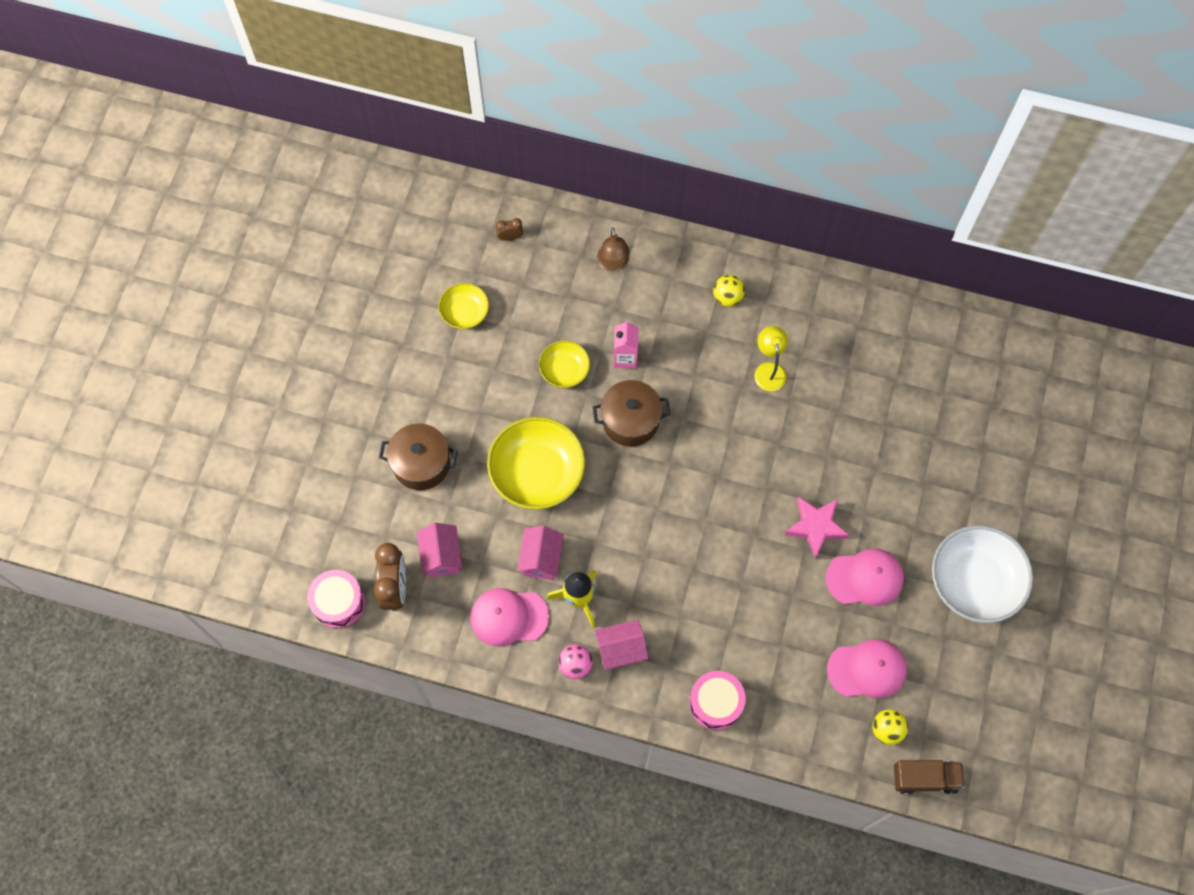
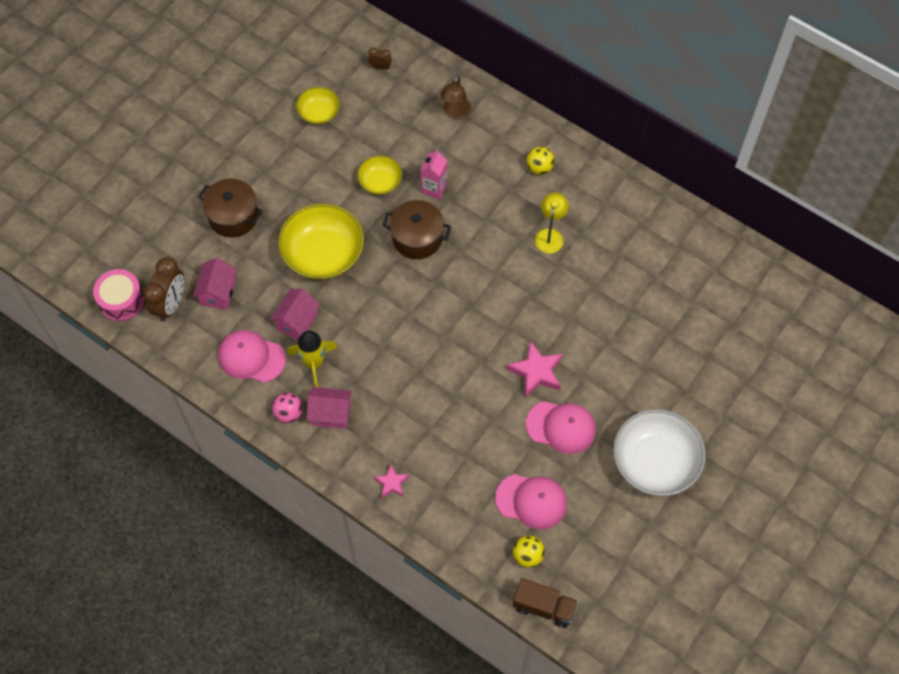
camera: 20 degrees right, 5 degrees down
(716, 703) = (391, 483): pink drum -> pink star

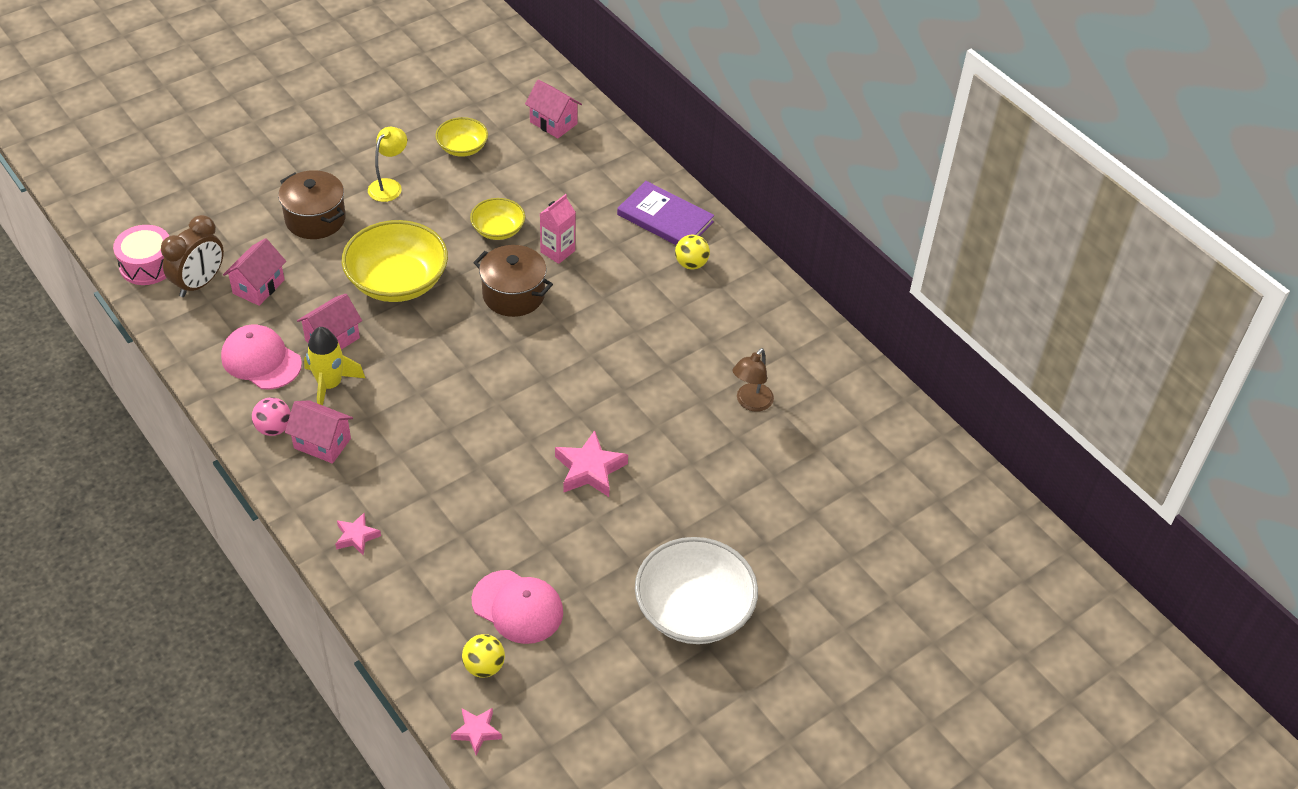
camera: 15 degrees right, 15 degrees down
(380, 67) = (553, 123): brown clock -> pink house
(455, 113) = (617, 186): brown lamp -> brown lamp (750, 403)
(503, 131) = (665, 218): none -> purple book
(544, 607) = (476, 732): brown truck -> pink star
(550, 235) = (672, 334): yellow lamp -> yellow lamp (389, 186)
(561, 427) = (592, 537): pink cap -> none

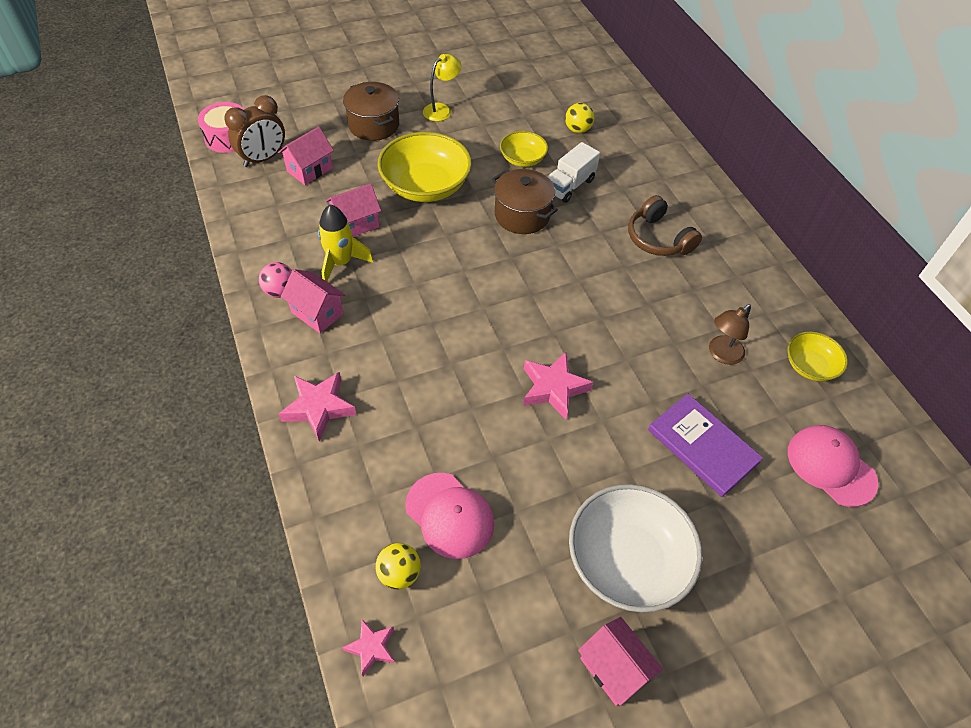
camera: 15 degrees right, 5 degrees up
(261, 360) = (290, 230): pink cap -> pink cap (831, 466)
(356, 536) = (319, 408): pink star -> pink star, size x1.67
(462, 148) = (510, 90): yellow bowl -> yellow bowl (810, 366)
(553, 123) = (590, 84): pink house -> pink house (613, 668)
(557, 251) = (569, 185): pink carton -> white truck
(665, 218) = (670, 174): purple book -> purple book (702, 446)
(665, 293) = (658, 238): none -> brown headphones
(691, 264) = (686, 217): yellow ball -> yellow ball (577, 130)

